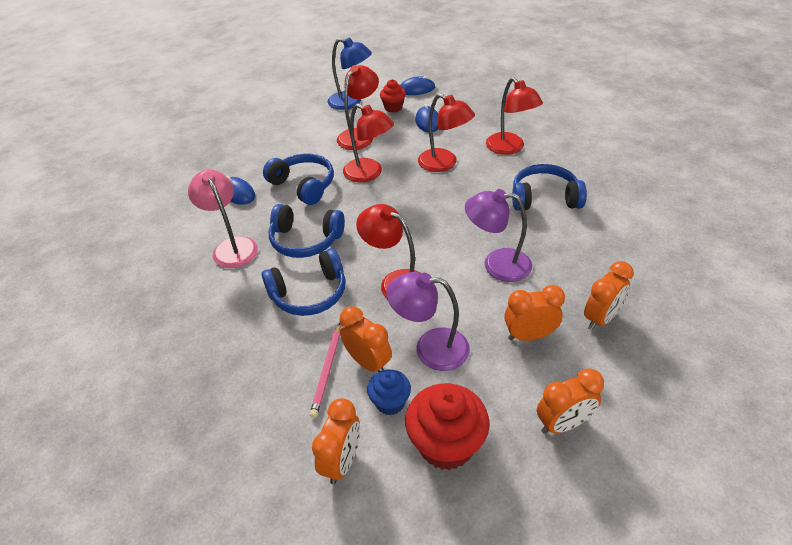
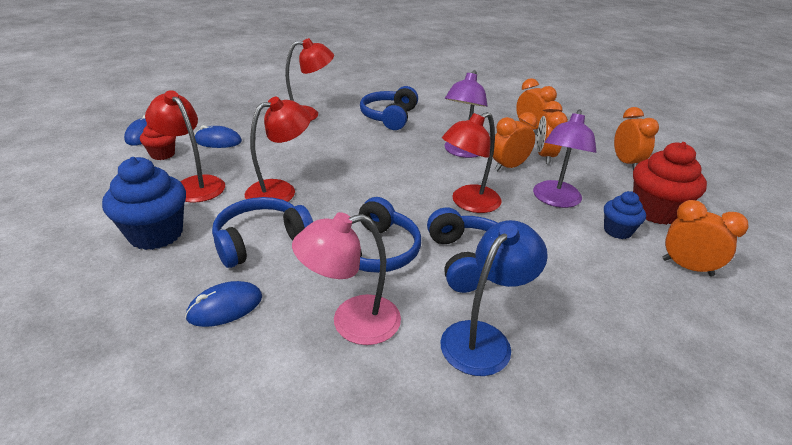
camera: 80 degrees left, 10 degrees down
(298, 143) = (156, 234): none -> blue cupcake
(327, 371) = (583, 262): pink pencil -> none
(351, 102) = (109, 179): blue lamp -> blue lamp (483, 338)
(368, 362) = (571, 235): orange clock -> orange clock (508, 167)
(444, 164) = (303, 147): red lamp -> none

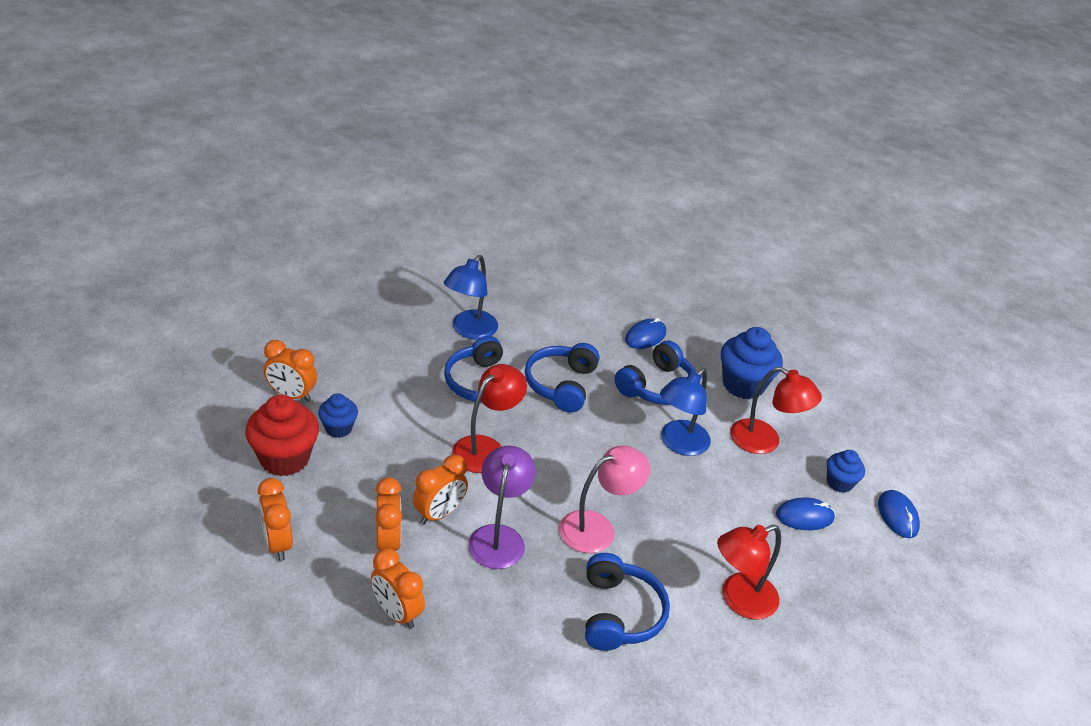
camera: 165 degrees right, 5 degrees up
(162, 154) = (839, 483): red cupcake -> blue cupcake
(280, 190) = (678, 444): red lamp -> blue lamp
(352, 322) = (558, 333): pink lamp -> pink lamp (597, 528)
(555, 200) = (392, 463): purple lamp -> none

